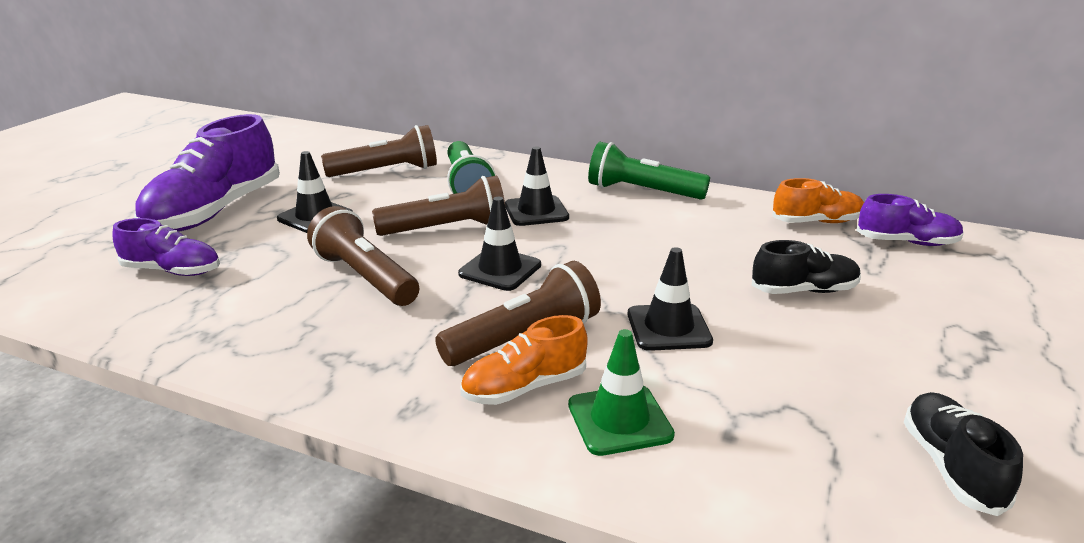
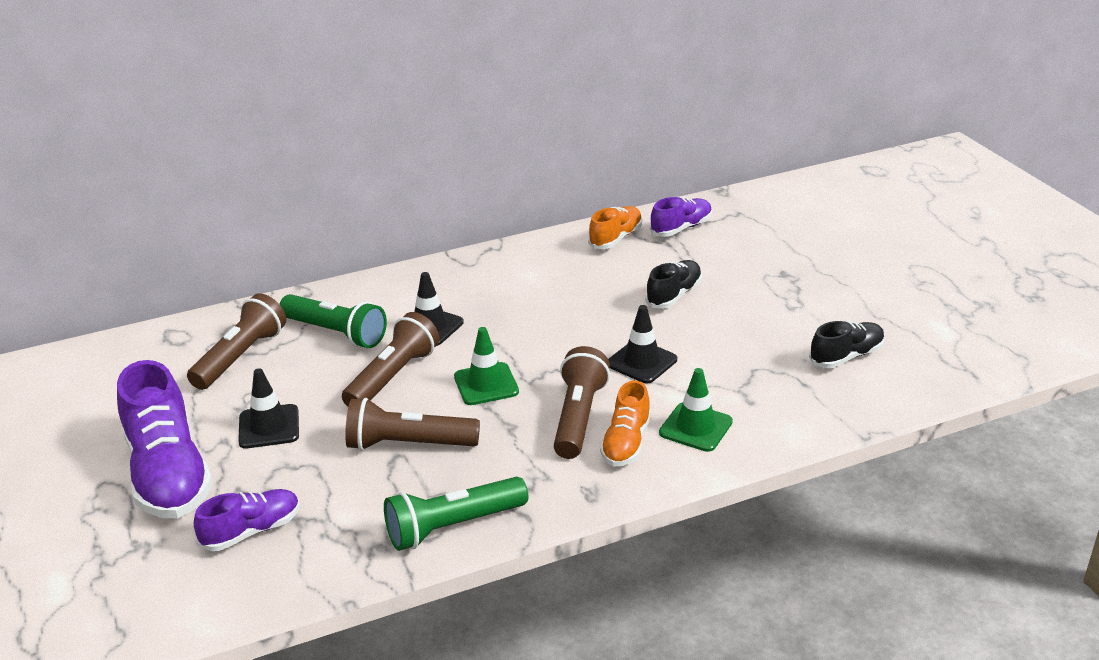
camera: 45 degrees left, 5 degrees up
(500, 269) = (486, 384): black traffic cone -> green traffic cone
(642, 192) = (474, 270): green flashlight -> green flashlight (453, 526)
(950, 467) = (846, 356): black shoe -> black shoe turned 105 degrees clockwise

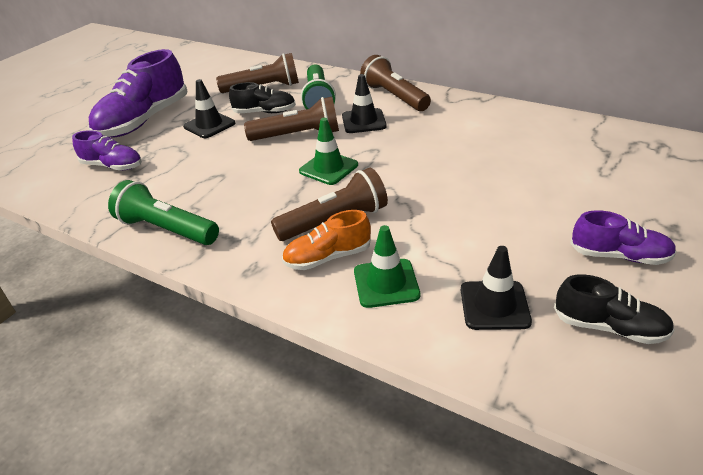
camera: 55 degrees right, 5 degrees up
(408, 444) = (236, 173): brown flashlight -> brown flashlight (394, 97)
(615, 238) = (573, 131): orange shoe -> none
(641, 362) = (437, 216): black traffic cone -> black traffic cone (494, 305)
(674, 295) = (545, 189): black shoe -> black shoe (264, 112)
(681, 228) = (639, 149): purple shoe -> purple shoe (619, 256)

